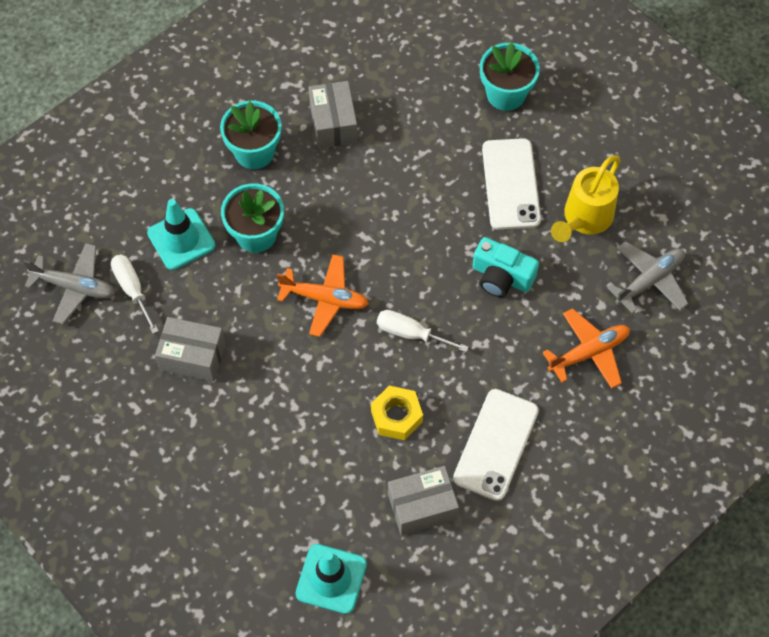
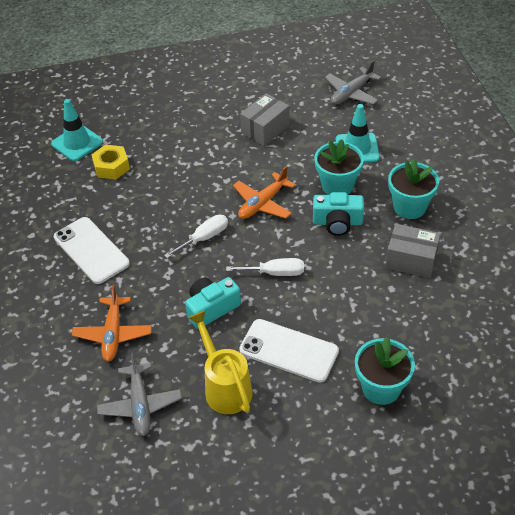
camera: 120 degrees right, 15 degrees down
(132, 289) = (332, 116): white screwdriver -> white screwdriver (275, 273)
(315, 211) = (337, 222): none -> turquoise camera
(396, 416) = (151, 208): yellow nut -> yellow nut (111, 167)
(422, 506) = (83, 198): grey box -> none

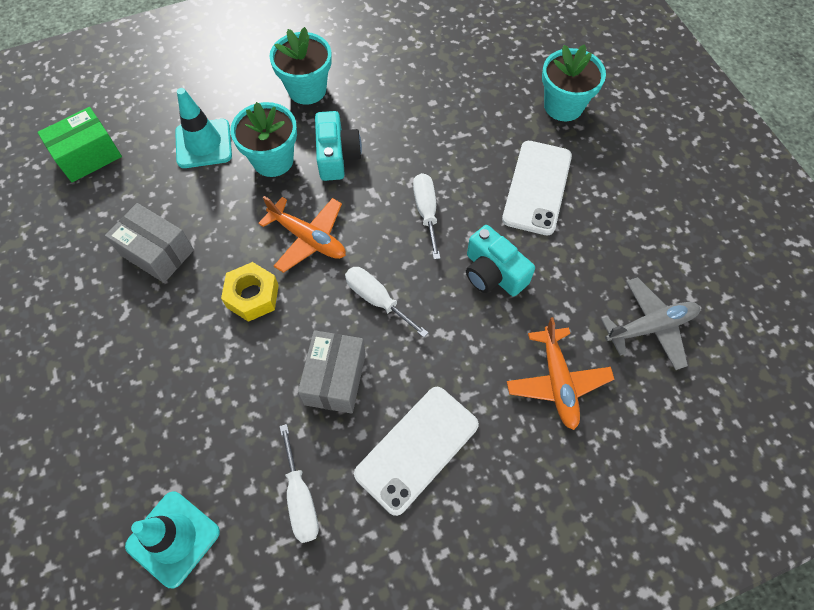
camera: 100 degrees left, 15 degrees up
(80, 194) = (300, 498): none -> white screwdriver
(111, 167) = (235, 462): yellow nut -> yellow nut (252, 296)
(113, 334) = (557, 382): orange plane -> orange plane turned 90 degrees clockwise
(225, 387) = (601, 242): yellow watering can -> none
(351, 93) = (88, 156): grey plane -> green box
(411, 260) = (389, 86): grey box -> grey box (335, 379)

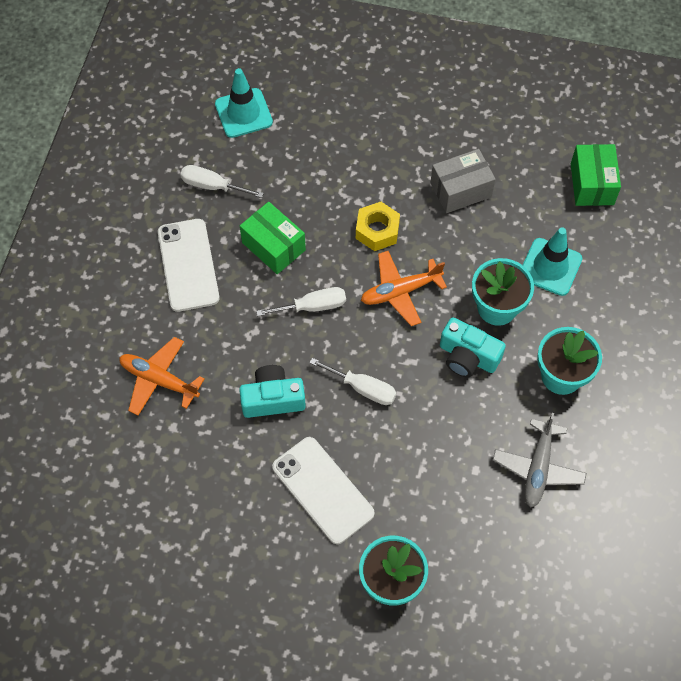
camera: 125 degrees right, 0 degrees up
(335, 379) = (273, 246): grey box -> green box
(650, 327) = (143, 476): grey plane -> grey plane (538, 468)

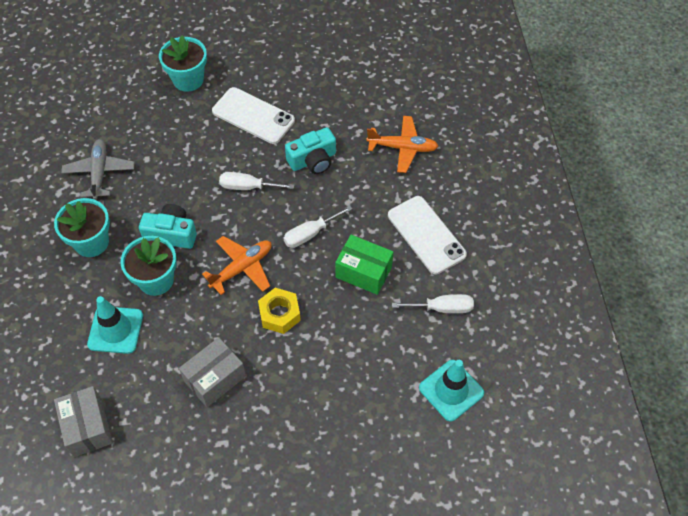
camera: 160 degrees right, 5 degrees down
(592, 184) = (87, 427): green box -> grey box

